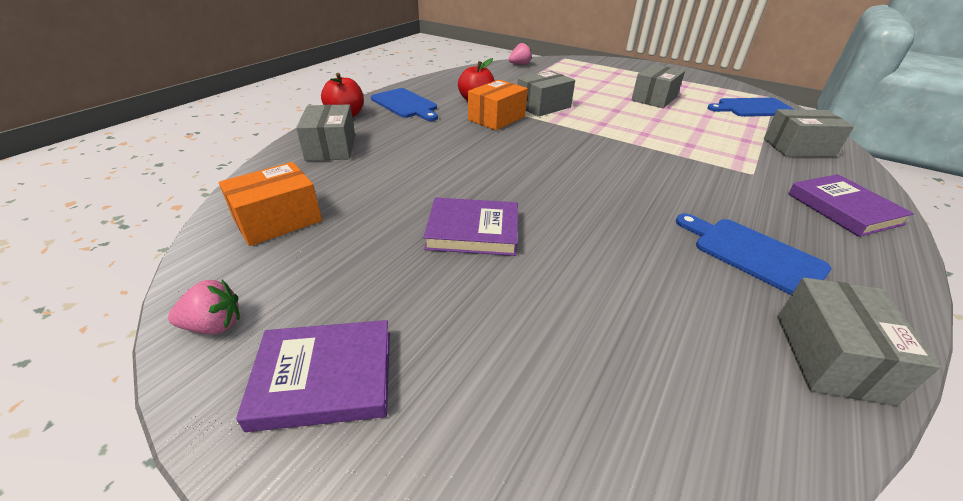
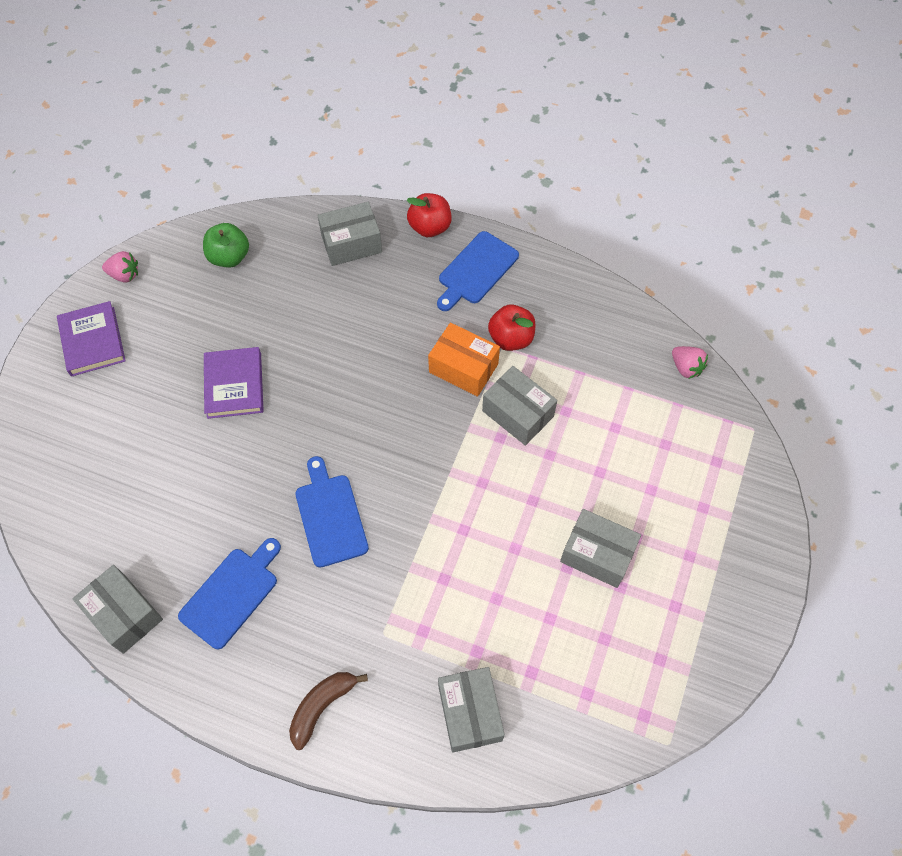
camera: 80 degrees right, 25 degrees up
(214, 325) = (125, 275): pink strawberry -> pink strawberry turned 60 degrees counterclockwise
(278, 220) = (229, 257): orange box -> green apple
(752, 108) = (603, 693): blue cutting board -> blue cutting board (330, 516)
(831, 357) = (124, 614): grey box -> grey box turned 45 degrees clockwise
(843, 209) = (322, 706): purple book -> brown banana

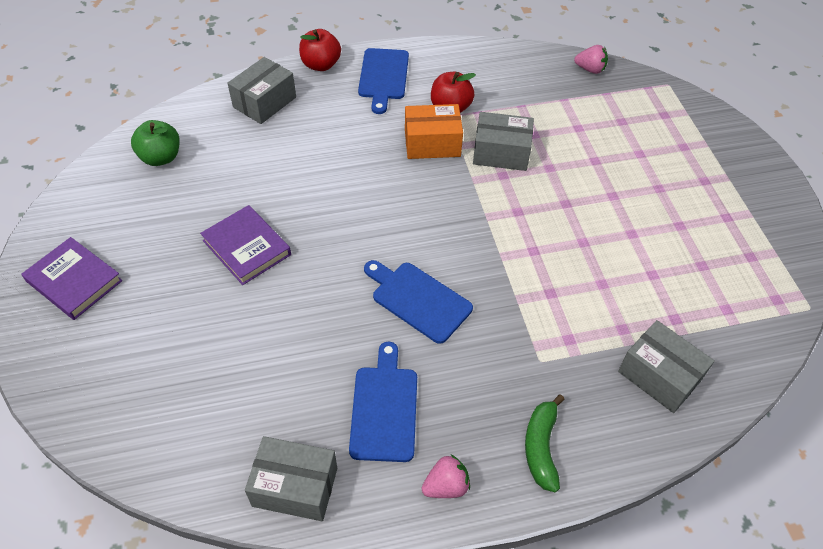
camera: 35 degrees left, 10 degrees down
(125, 275) = (66, 215): pink strawberry -> pink strawberry (446, 486)
(322, 706) = (541, 447): brown banana -> green banana
(597, 554) = (644, 213): grey box -> none

